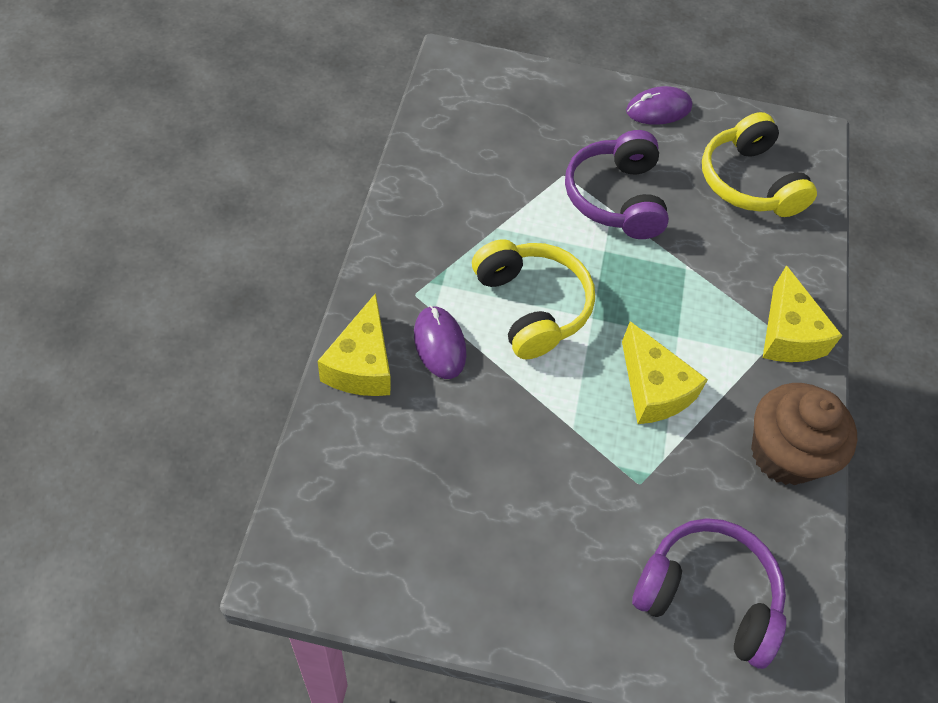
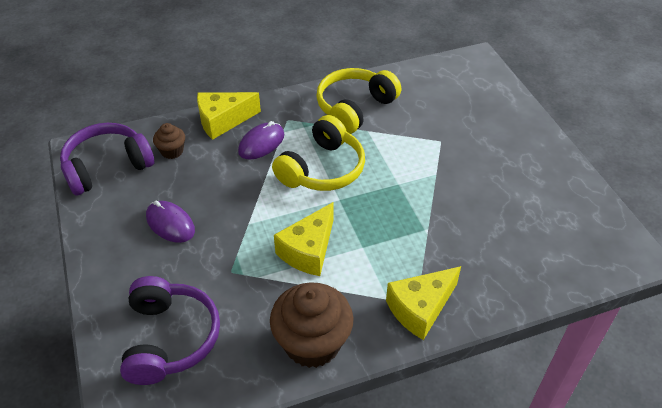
camera: 65 degrees right, 10 degrees down
(378, 452) = (172, 151): none -> brown cupcake
(615, 198) = (448, 172): purple headphones -> purple headphones (107, 167)
(658, 109) = (551, 162): purple mouse -> purple mouse (170, 224)
(748, 182) = (540, 234): yellow headphones -> yellow headphones (354, 108)

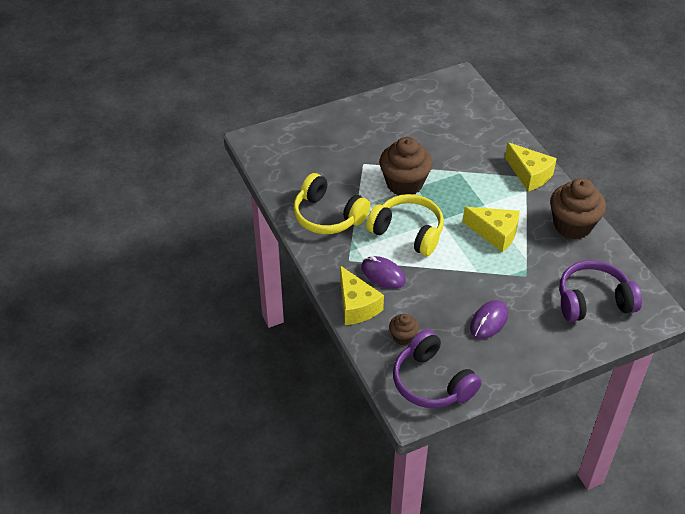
camera: 95 degrees left, 0 degrees up
(404, 173) = (404, 184): none -> brown cupcake

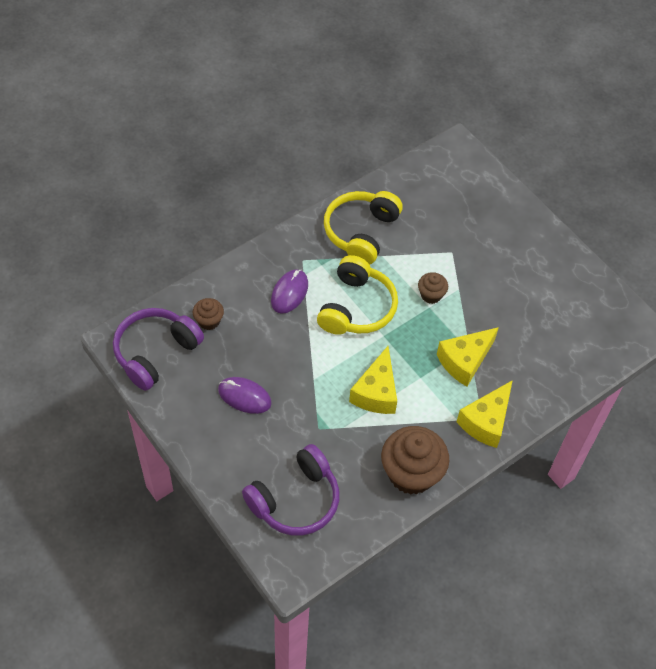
camera: 75 degrees right, 10 degrees up
(356, 306) = (241, 275): yellow cheese -> yellow cheese (464, 361)
(404, 184) = (431, 295): brown cupcake -> brown cupcake, size x0.50
(593, 301) = (295, 500): purple headphones -> purple headphones turned 75 degrees clockwise

